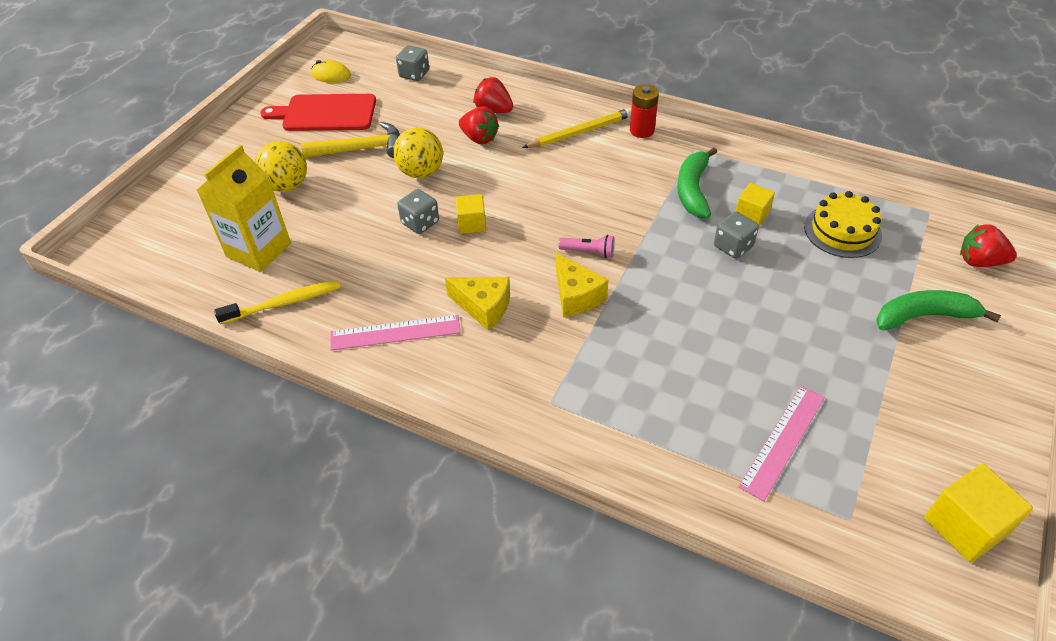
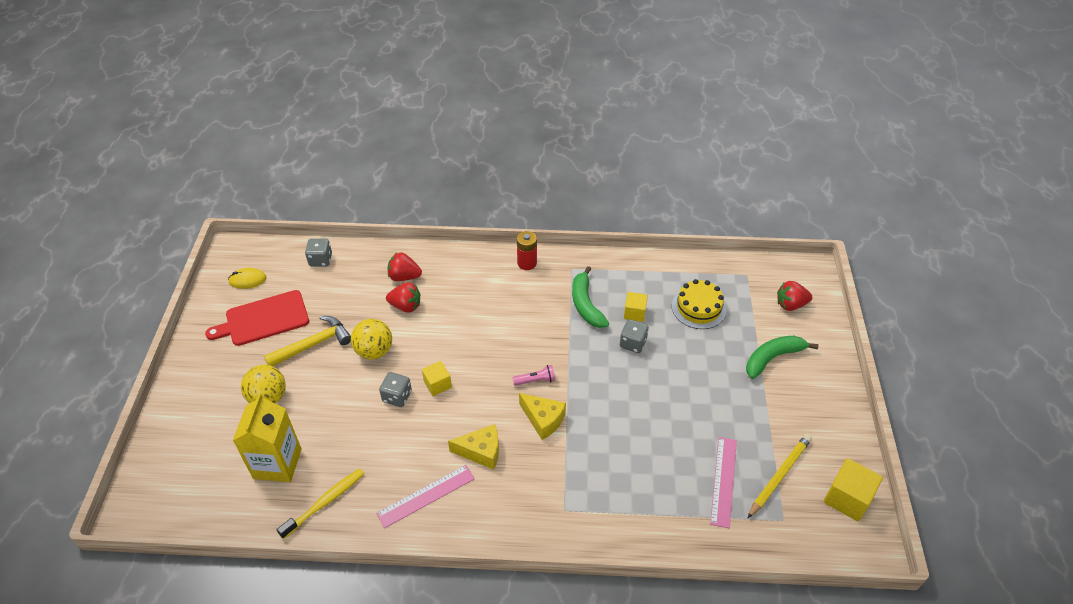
camera: 25 degrees left, 0 degrees up
(580, 132) = (481, 277): yellow pencil -> yellow pencil (779, 475)

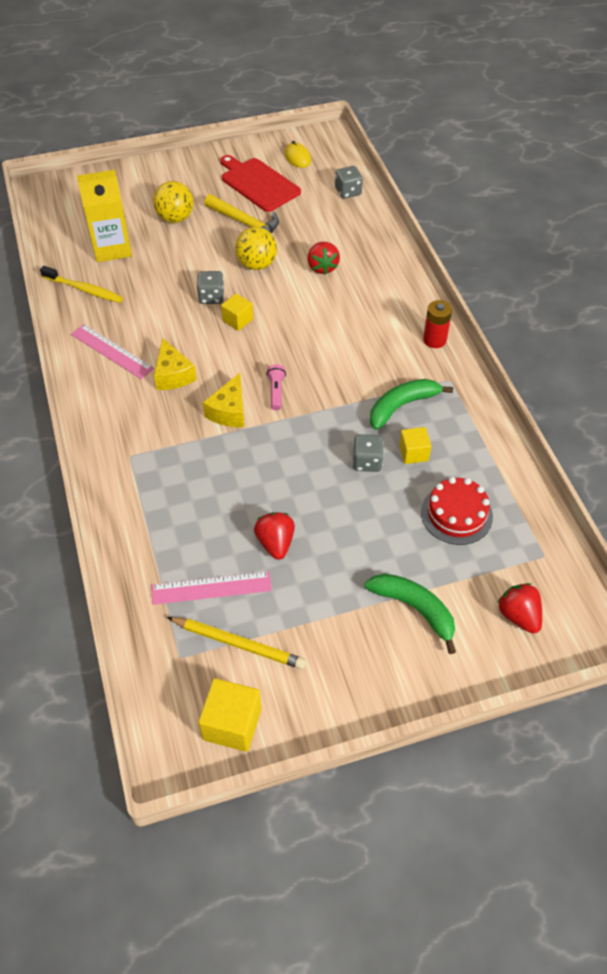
camera: 70 degrees right, 5 degrees up
(404, 277) = (359, 254): red strawberry -> red strawberry (275, 543)
(535, 380) = (276, 391): pink flashlight -> pink flashlight turned 150 degrees counterclockwise
(698, 308) = (456, 514): yellow cake -> red cake

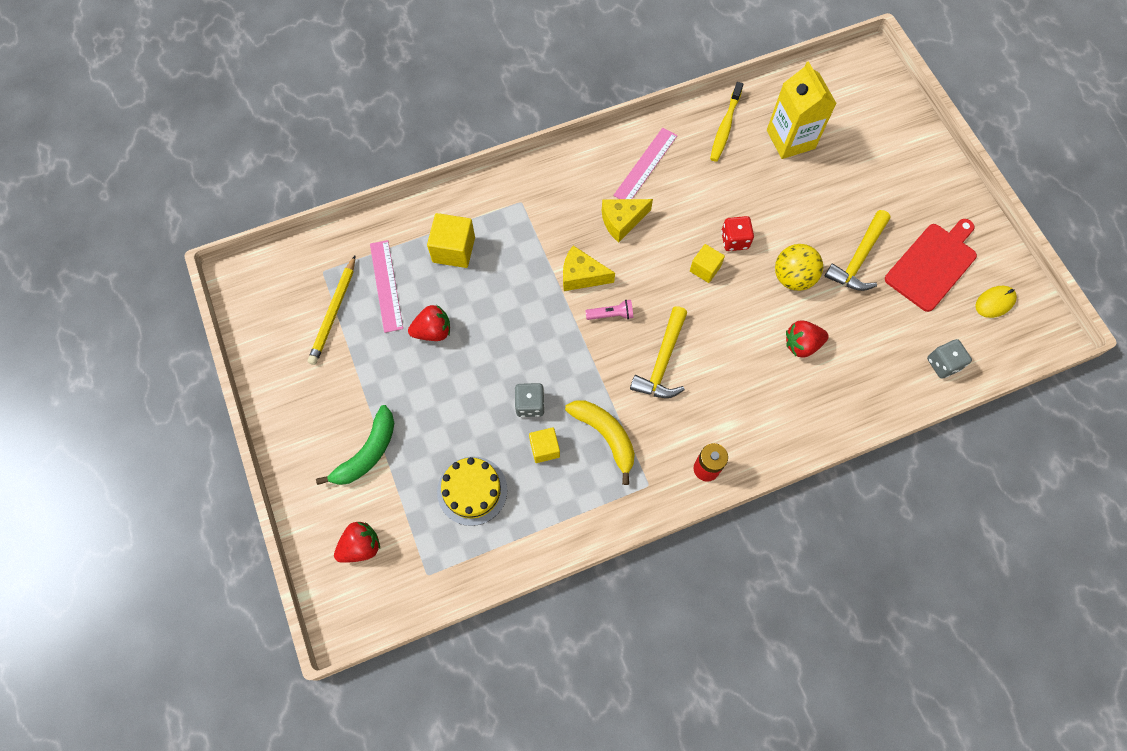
camera: 85 degrees right, 15 degrees up
(175, 218) = (851, 189): yellow ball -> none
(211, 297) = (734, 240): grey dice -> red dice
(232, 724) = (265, 316): yellow cube -> yellow cube (453, 250)
(330, 359) = (662, 362): none -> yellow hammer
(402, 406) = (605, 436): green banana -> yellow banana
(456, 514) = (472, 490): red cake -> yellow cake

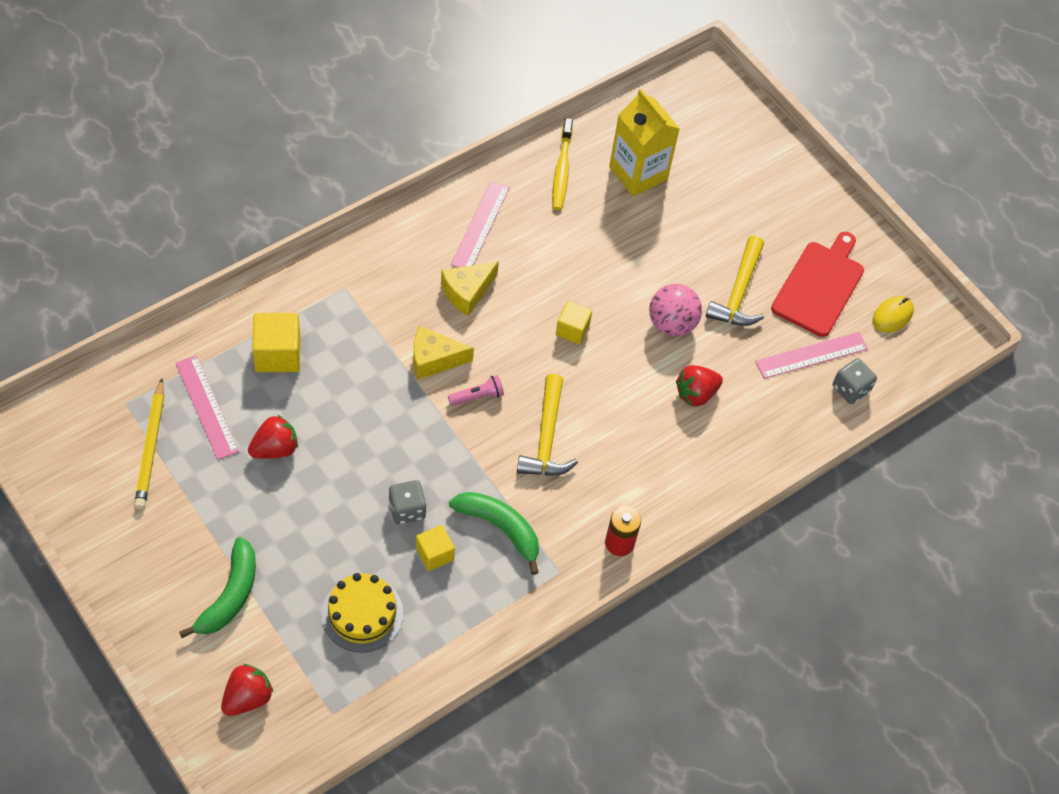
camera: 20 degrees left, 10 degrees down
(605, 436) = (500, 528): yellow banana -> green banana
(734, 240) = (599, 293): red dice -> none
(793, 278) = (671, 324): yellow ball -> pink ball
(913, 327) = (811, 355): none -> pink ruler

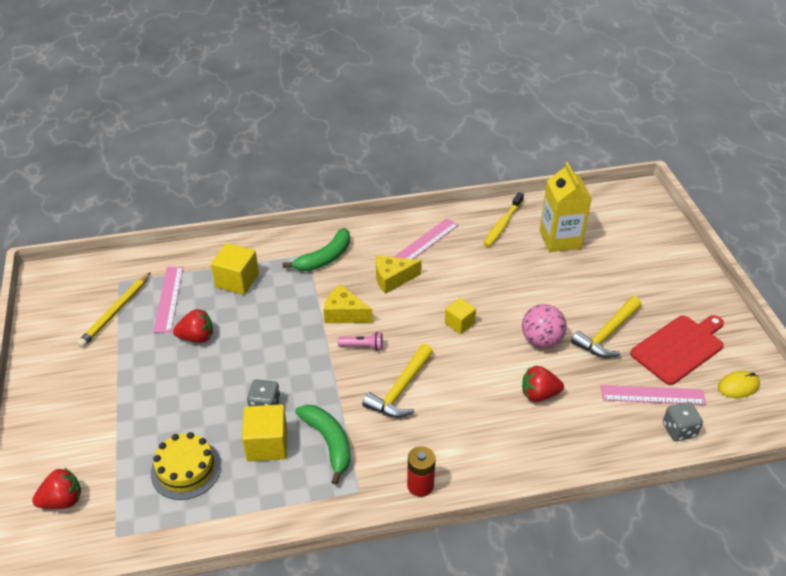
camera: 30 degrees right, 15 degrees down
(230, 595) = (100, 423): green banana -> green banana (324, 258)
(434, 554) = (267, 444): yellow cube -> yellow cube, size x1.58

